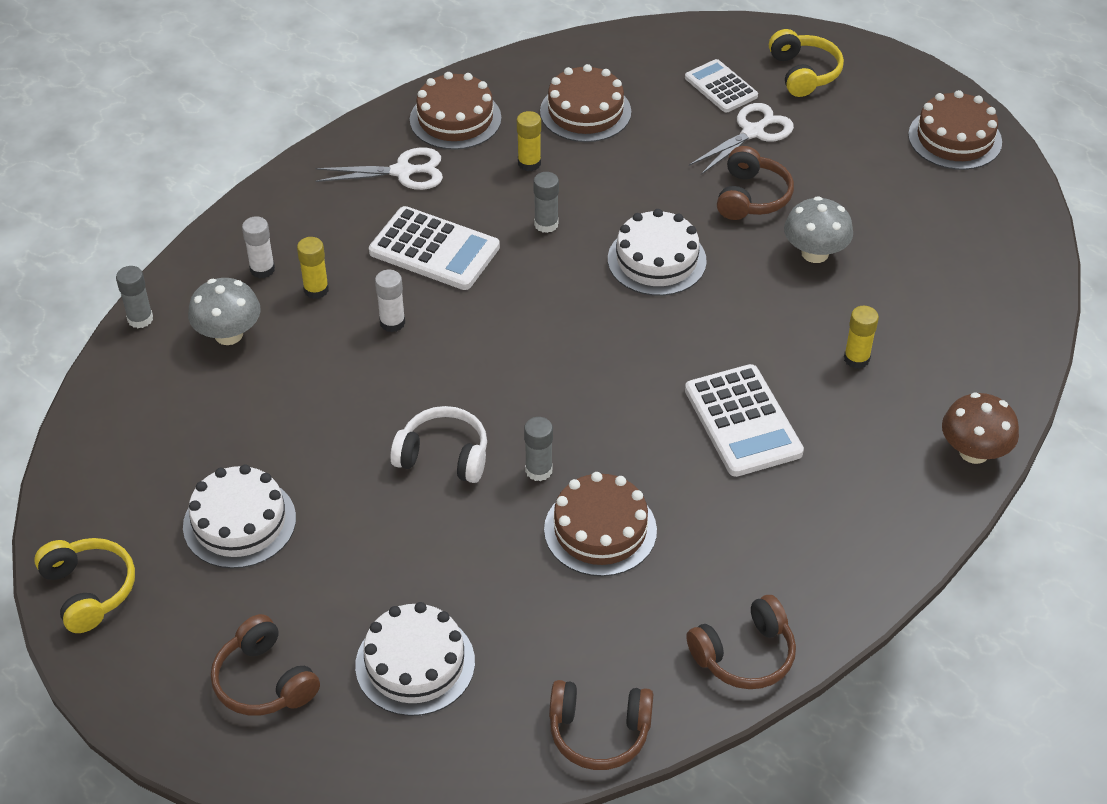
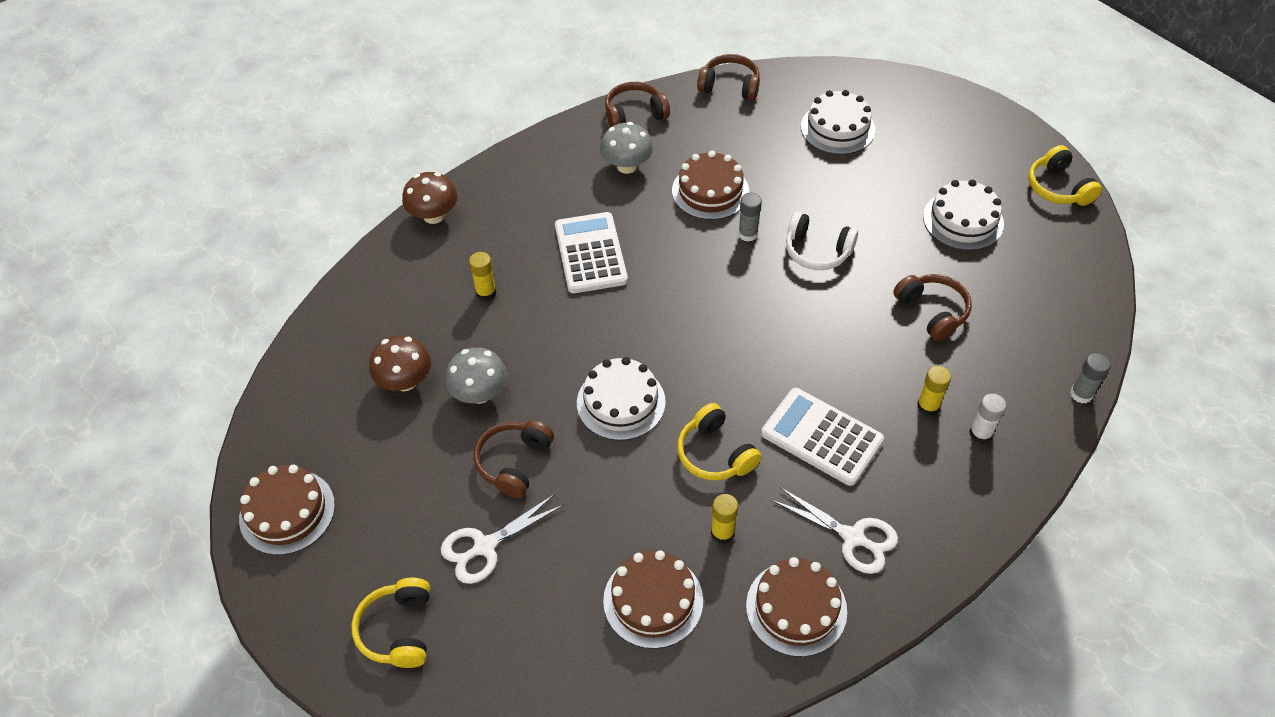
camera: 170 degrees left, 5 degrees up
(228, 334) = (999, 370): grey mushroom -> grey mushroom (627, 166)
(264, 681) = (931, 128): brown headphones -> brown headphones (932, 312)
(392, 323) = (858, 366): white glue stick -> none
(403, 172) = (853, 537): white scissors -> white scissors turned 150 degrees counterclockwise
(546, 224) = (715, 454): grey glue stick -> yellow headphones
(721, 87) = (496, 619): white calculator -> none
(902, 256) = (405, 381): none -> brown mushroom

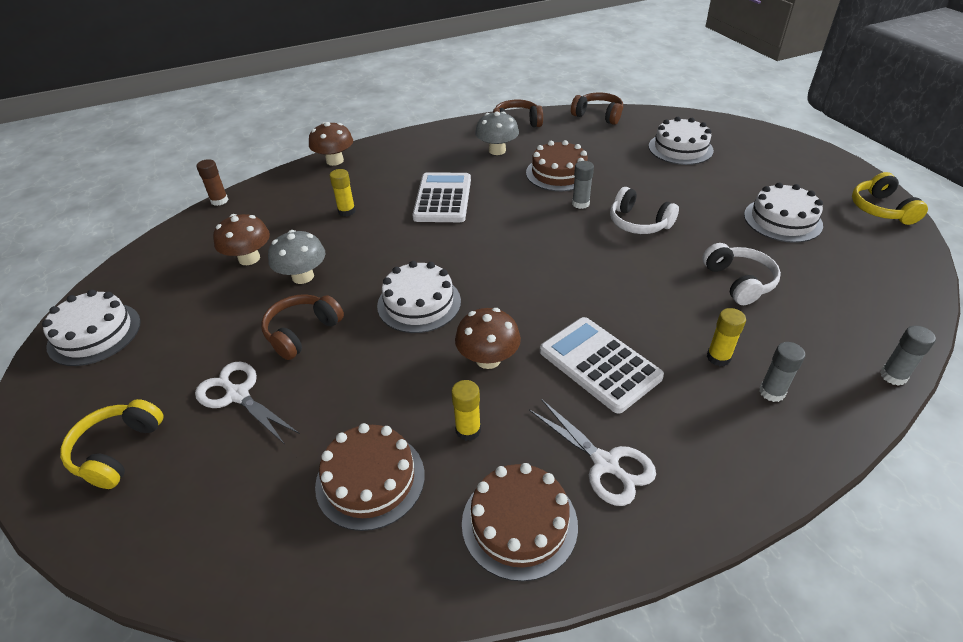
camera: 15 degrees right, 10 degrees down
(287, 512) = (94, 333): brown cake -> white cake
(322, 304) = (219, 201): none -> brown glue stick
(485, 546) = (238, 395): white scissors -> white scissors turned 60 degrees clockwise
(715, 454) = (488, 359): yellow headphones -> brown mushroom
(932, 312) = (739, 282): brown headphones -> white headphones
(980, 434) = (772, 392): white glue stick -> grey glue stick

